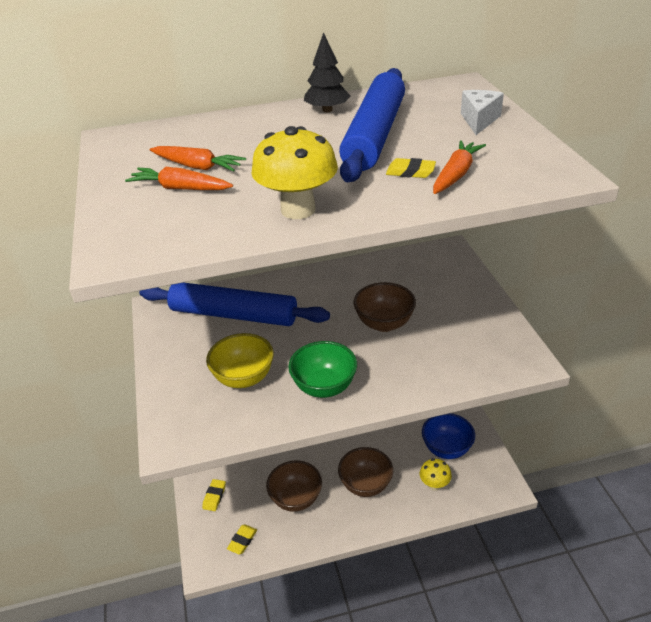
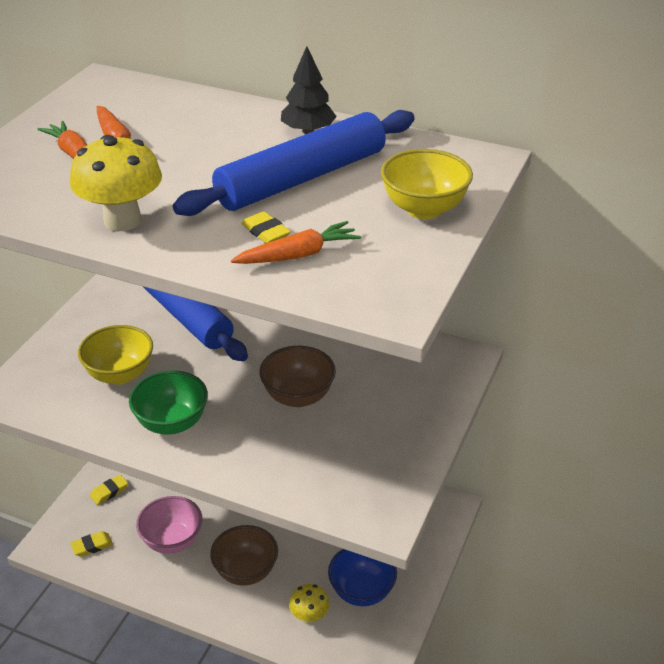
camera: 35 degrees right, 0 degrees up
(296, 498) = (172, 541): brown bowl -> pink bowl
(479, 120) = (424, 209): white cheese -> yellow bowl

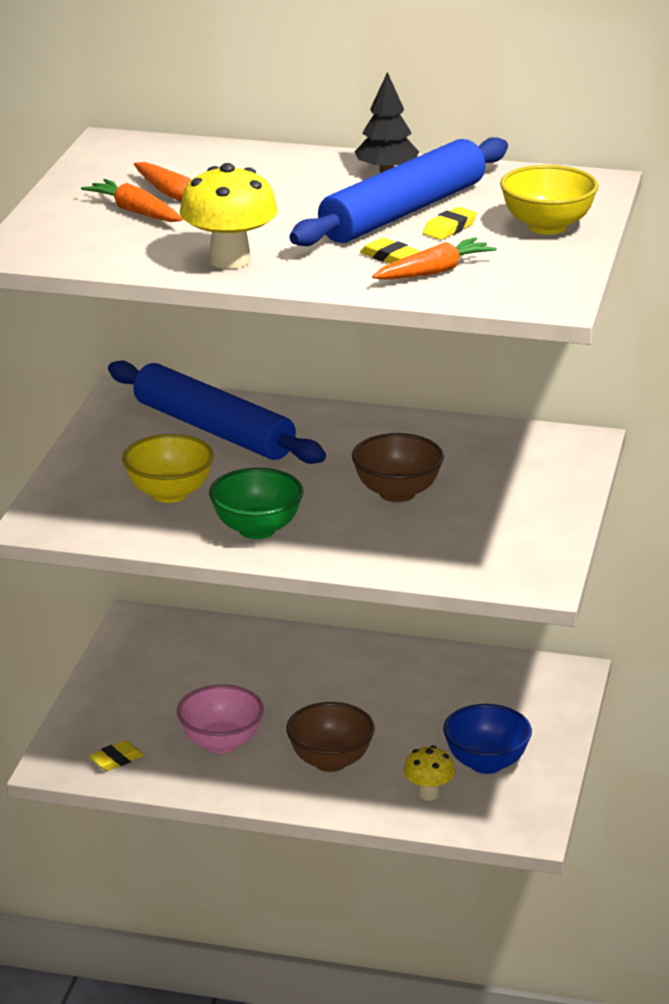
camera: 10 degrees left, 10 degrees down
(109, 492) = (114, 705): yellow eraser -> yellow eraser (449, 228)

